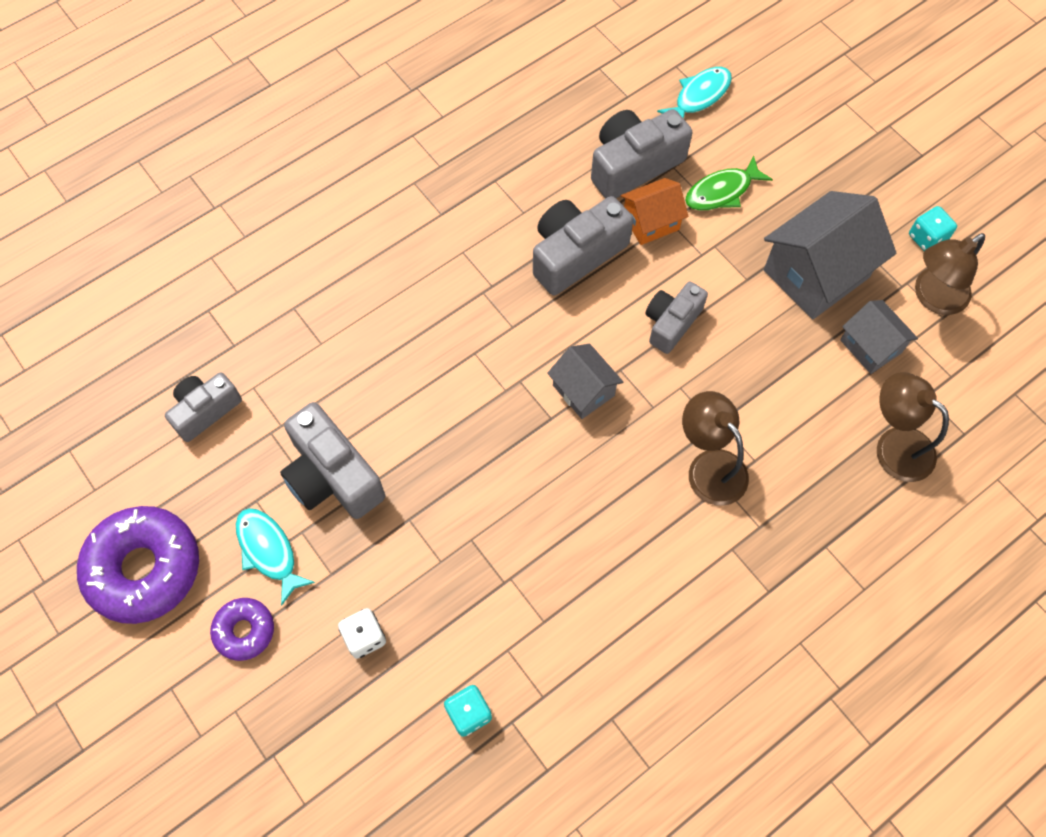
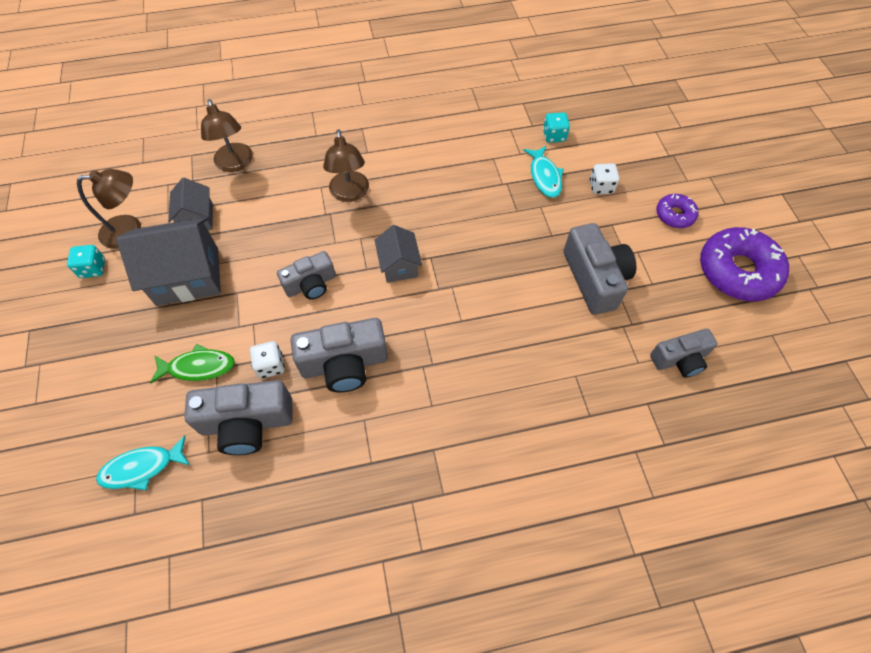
camera: 155 degrees left, 5 degrees down
(269, 551) = (650, 251): turquoise fish -> turquoise fish (544, 176)
(651, 222) = (270, 365): orange house -> white dice

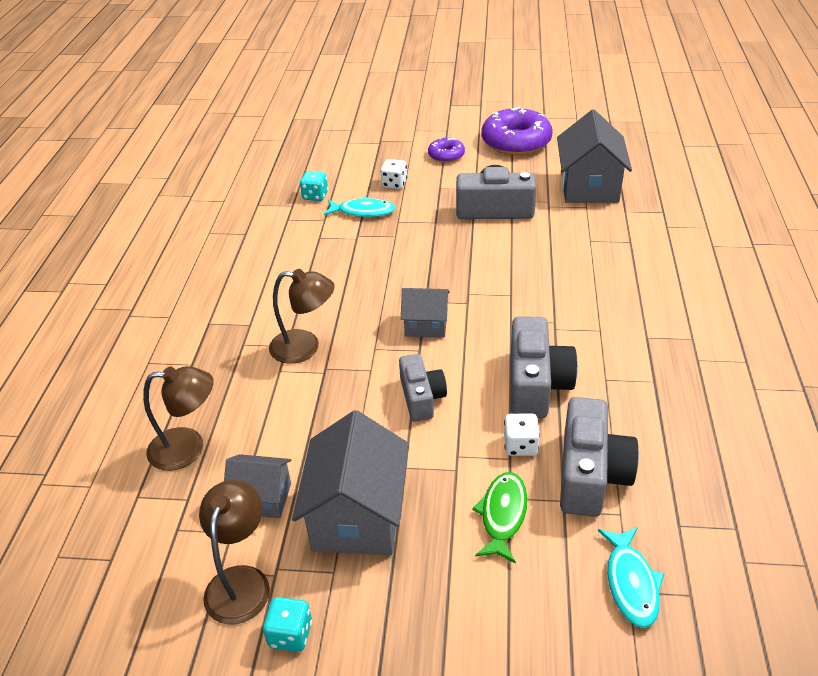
camera: 70 degrees left, 20 degrees down
(679, 359) = (589, 187): grey camera -> grey house

